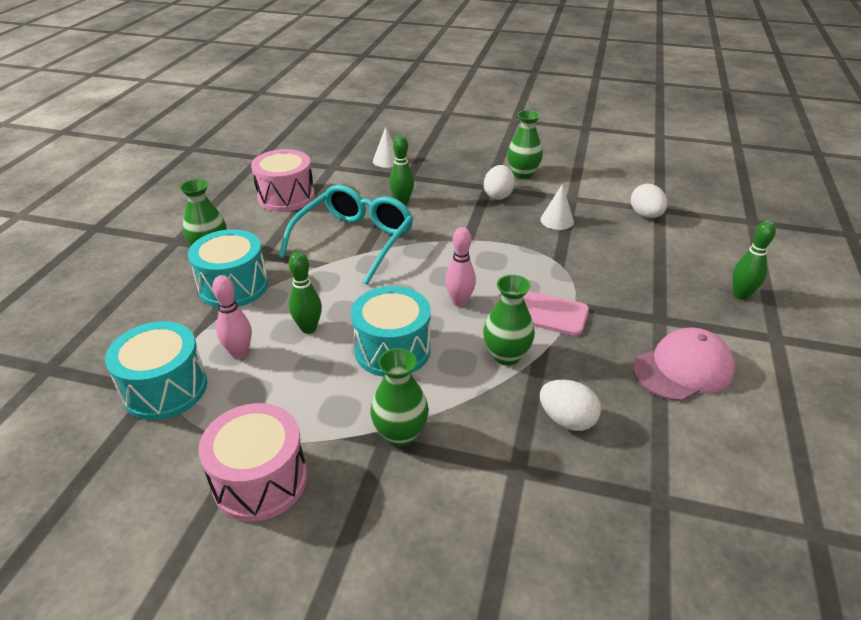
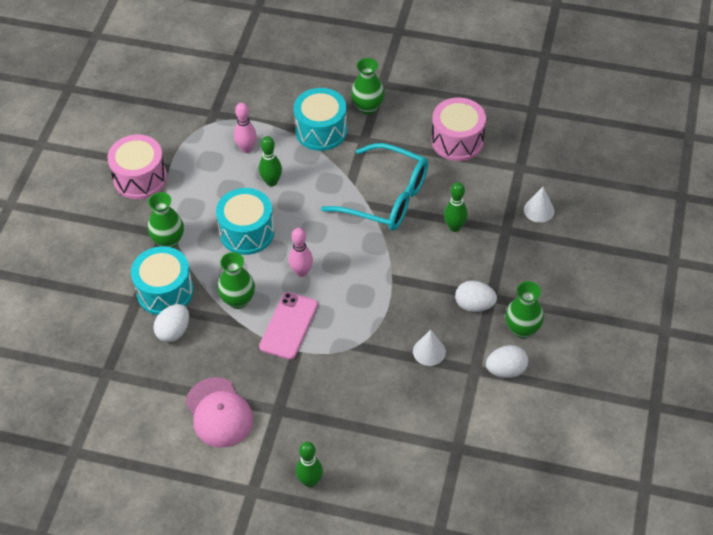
camera: 90 degrees right, 15 degrees up
(165, 389) = (215, 119): turquoise drum -> turquoise drum (165, 291)
(645, 215) = (444, 431): white egg -> white egg (506, 370)

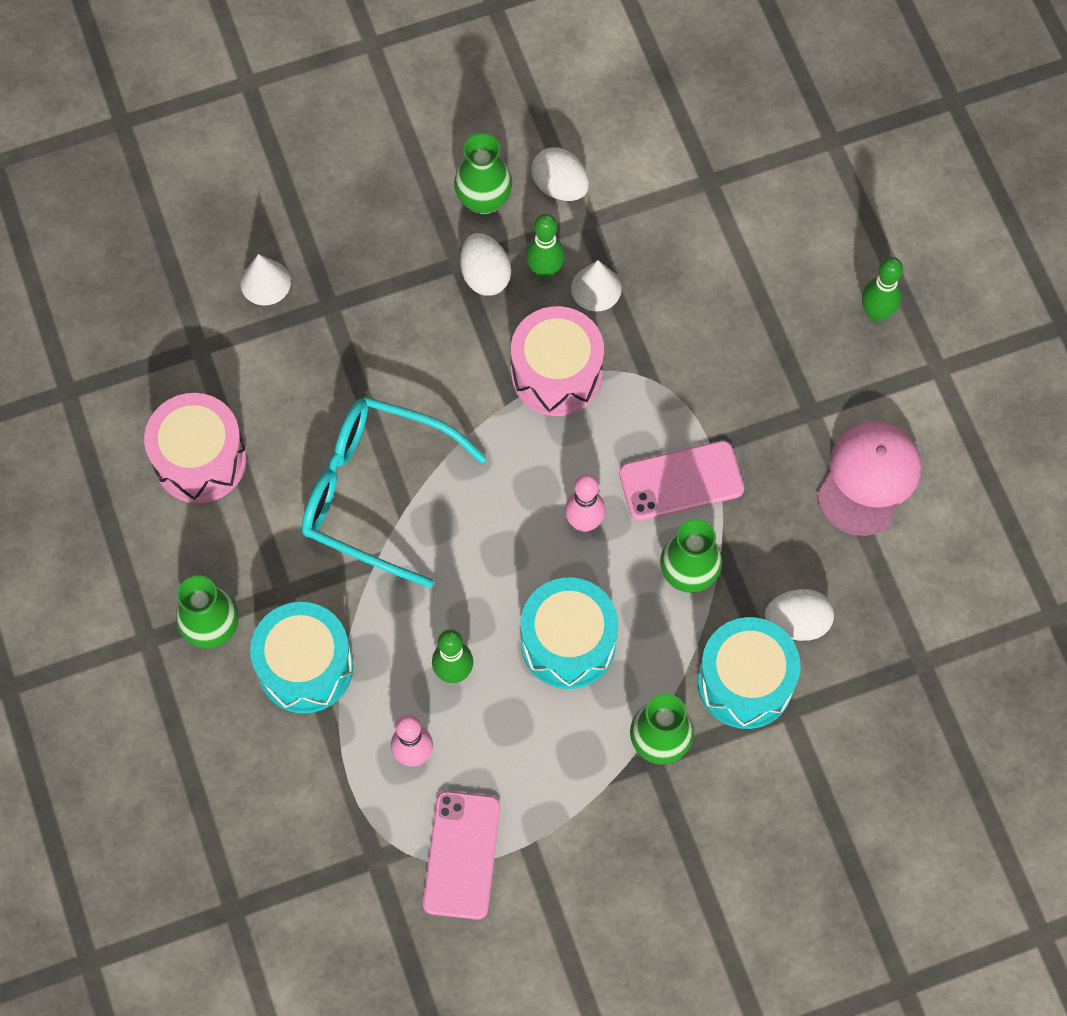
camera: 125 degrees left, 15 degrees up
(140, 178) = (577, 874): pink drum -> pink drum (556, 374)
(187, 143) = (462, 855): none -> pink phone
(386, 197) = (375, 492): turquoise glasses -> turquoise glasses turned 60 degrees counterclockwise
(454, 227) = (369, 372): green bowling pin -> green bowling pin (545, 271)

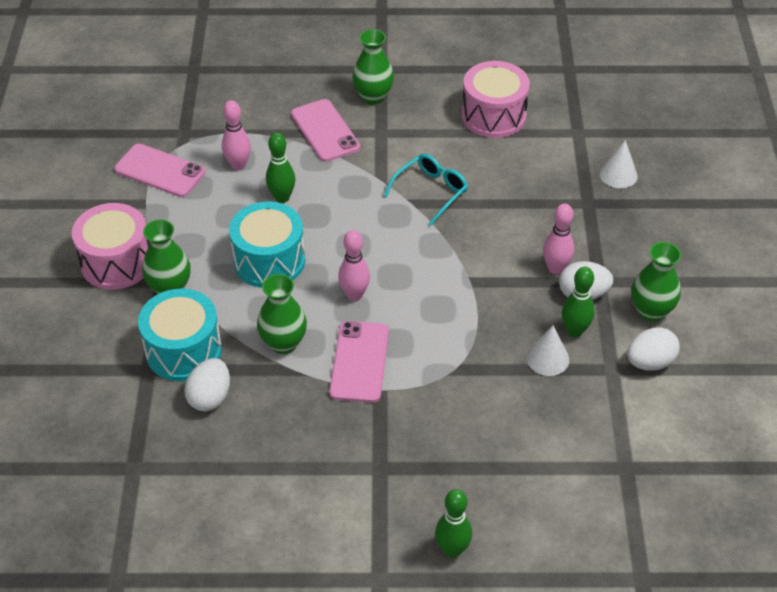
camera: 110 degrees right, 20 degrees down
(305, 667) = (325, 131): turquoise drum -> pink phone
(375, 492) = (431, 191): turquoise glasses -> turquoise glasses, size x0.57
(455, 314) = (555, 268): none -> pink bowling pin
(556, 374) = (482, 313): pink drum -> pink drum (117, 262)
(868, 479) = (302, 487): pink cap -> none

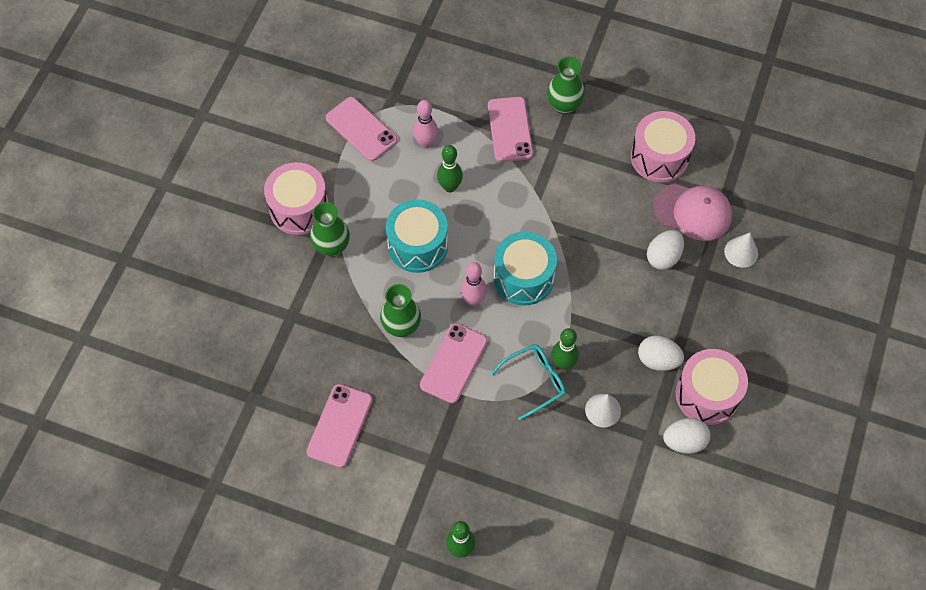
camera: 20 degrees right, 15 degrees up
(183, 350) = (323, 307): turquoise drum -> turquoise drum (523, 277)
(210, 397) = (329, 356): white egg -> white egg (663, 257)
(251, 465) = (340, 425): none -> pink phone
(431, 191) = (574, 219): turquoise glasses -> turquoise glasses (535, 381)
(551, 153) = (692, 212): none -> pink cap
(555, 268) = (646, 328): pink bowling pin -> none
(574, 331) = (635, 392): green bowling pin -> green bowling pin (563, 363)
(651, 311) = (707, 394): green vase -> pink drum

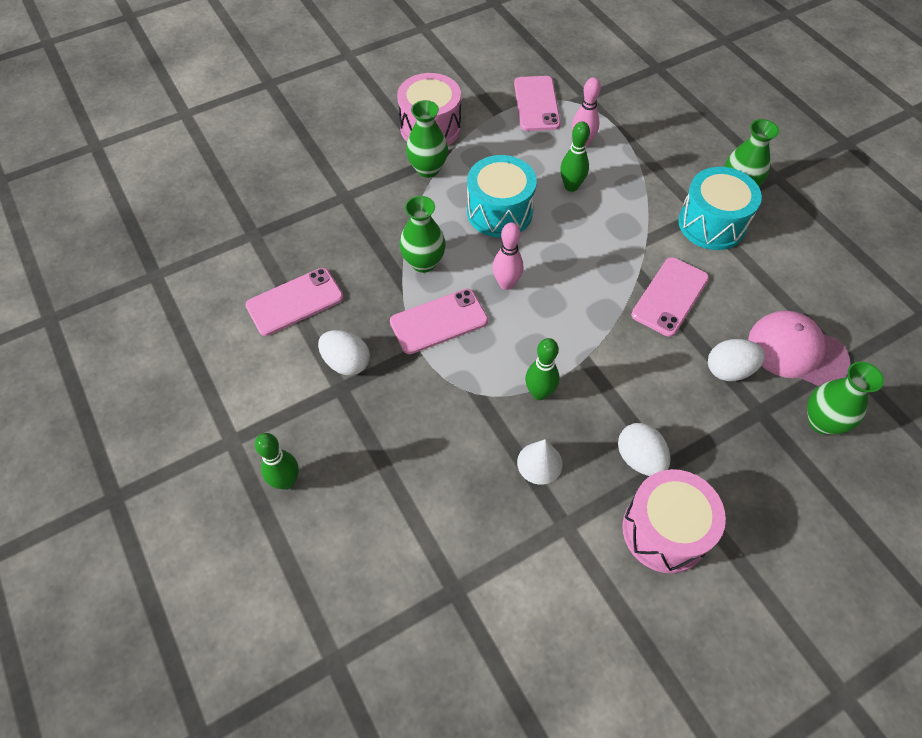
camera: 40 degrees right, 5 degrees down
(510, 129) = (668, 176): pink phone -> pink phone (670, 296)
(523, 277) = (570, 296): turquoise drum -> turquoise drum (711, 224)
(535, 381) = (497, 389): turquoise glasses -> none
(659, 157) = (801, 283): pink drum -> none
(684, 441) = (598, 558): white egg -> white egg (346, 362)
(692, 212) = (797, 351): pink cap -> pink cap turned 150 degrees clockwise
(741, 252) = (822, 422): white cone -> green vase

